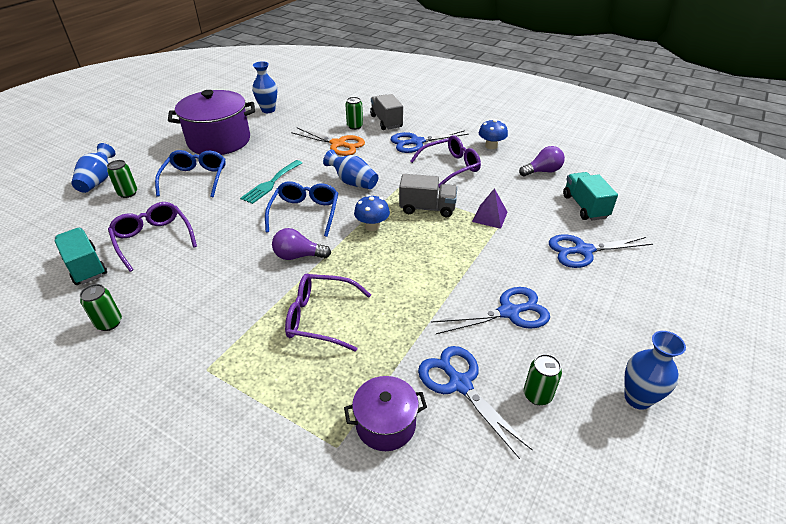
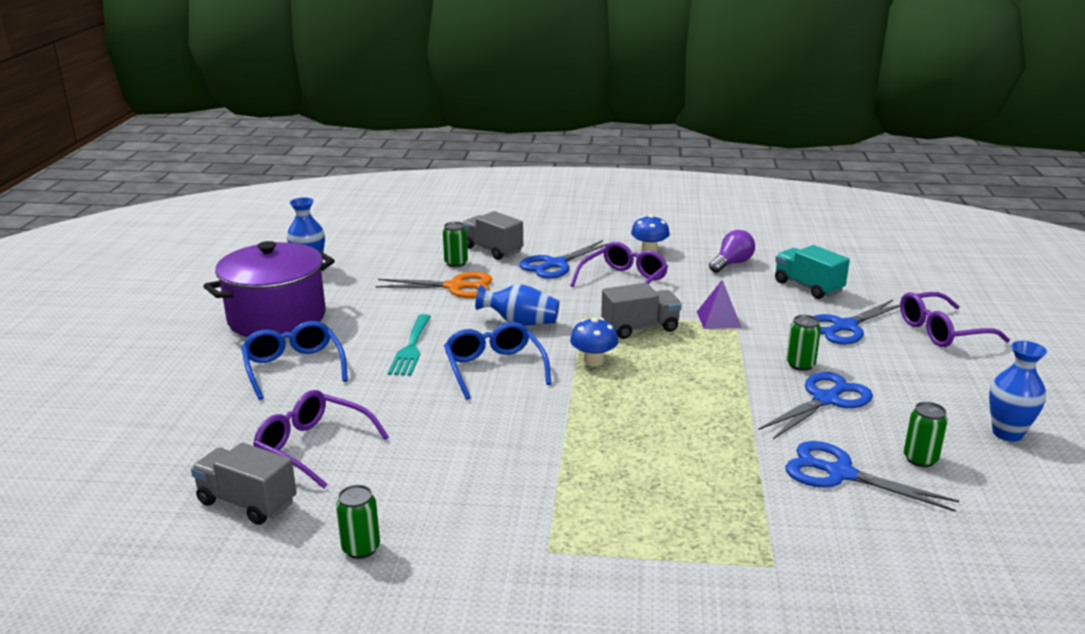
camera: 25 degrees left, 15 degrees down
(86, 267) = (247, 503): turquoise truck -> grey truck
(98, 181) = (137, 405): blue vase -> none
(128, 193) = (207, 407): green can -> green can (800, 365)
(298, 256) = (535, 413): purple light bulb -> none
(321, 318) = (631, 462): purple glasses -> purple glasses (942, 331)
(385, 424) = (802, 530): purple pot -> none

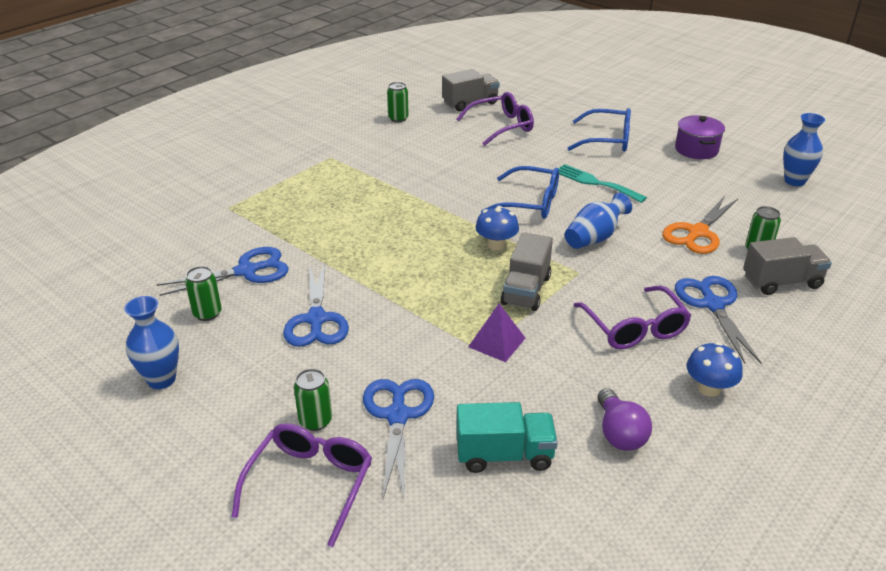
camera: 125 degrees right, 10 degrees up
(277, 318) = (696, 150): purple pot -> purple pot, size x0.54
(800, 365) = (373, 340): green can -> green can (315, 421)

